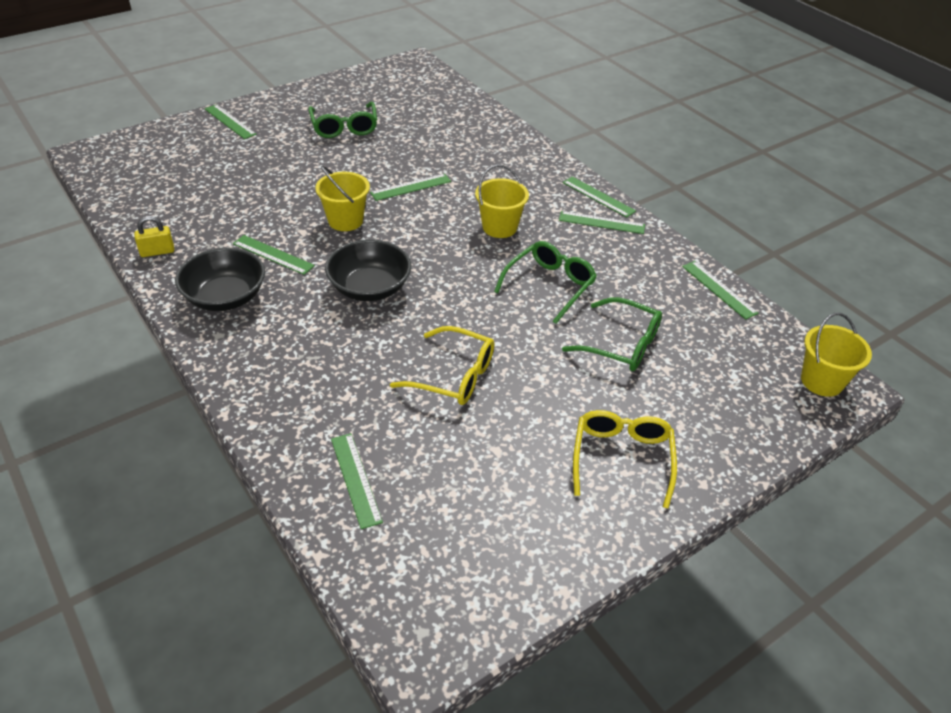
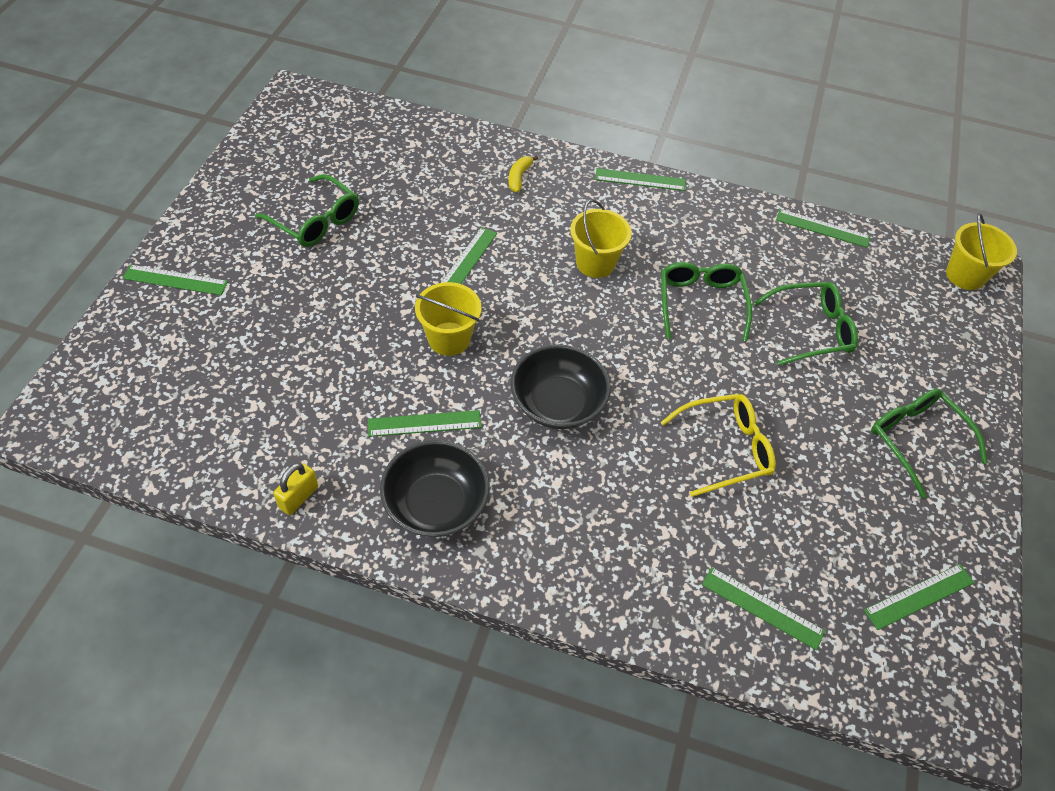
camera: 40 degrees left, 10 degrees up
(507, 159) = (519, 177): none -> yellow banana
(601, 222) = (671, 208): green ruler -> green ruler (919, 596)
(622, 458) = (916, 439): yellow glasses -> green glasses

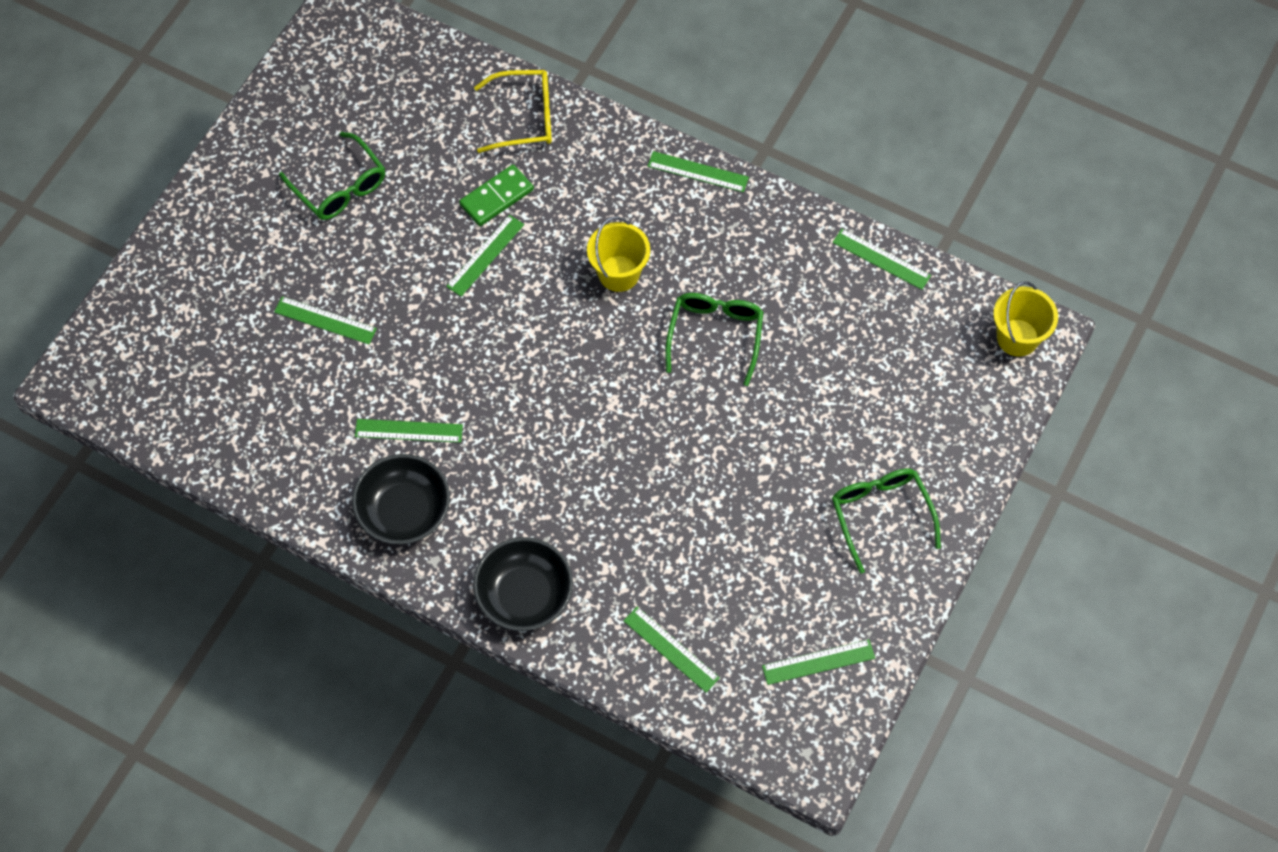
camera: 15 degrees right, 10 degrees up
(175, 280) = (194, 242): green ruler -> green ruler (325, 320)
(298, 497) = (284, 487): yellow padlock -> none
(449, 339) = (449, 343): yellow bucket -> none
(466, 215) = (497, 197): none -> green domino
(519, 177) = (564, 154): yellow banana -> none
(558, 403) = (539, 427): black bowl -> black bowl (524, 595)
(726, 449) = (688, 497): yellow glasses -> yellow glasses (525, 117)
(811, 330) = (821, 381): green glasses -> none

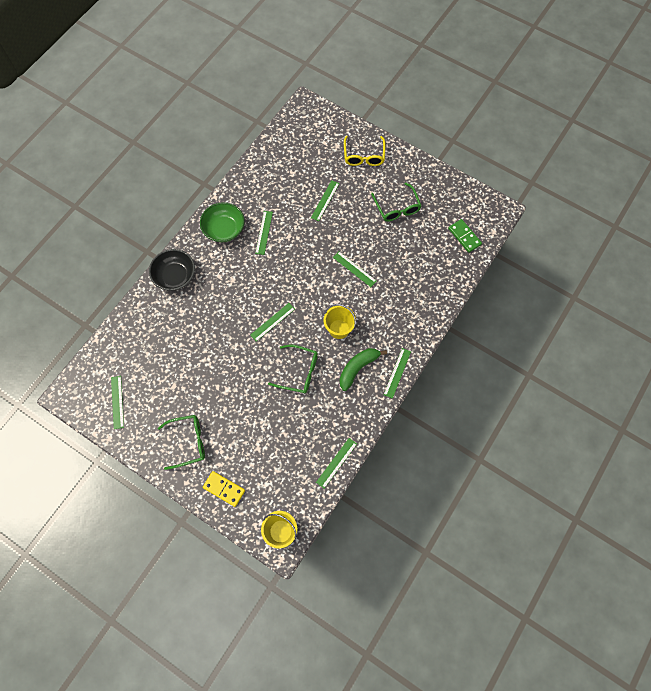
camera: 95 degrees right, 5 degrees up
(340, 187) = (397, 208): green glasses -> green glasses turned 75 degrees counterclockwise
(404, 511) = (224, 229): black bowl -> green bowl
(497, 197) = (387, 276): green domino -> green domino (464, 236)
(525, 117) = (434, 291): yellow glasses -> yellow glasses (364, 156)
(671, 649) = (137, 336): green ruler -> green ruler (272, 322)
(696, 236) = (357, 368): none -> green banana
(959, 440) = (224, 489): none -> yellow domino

